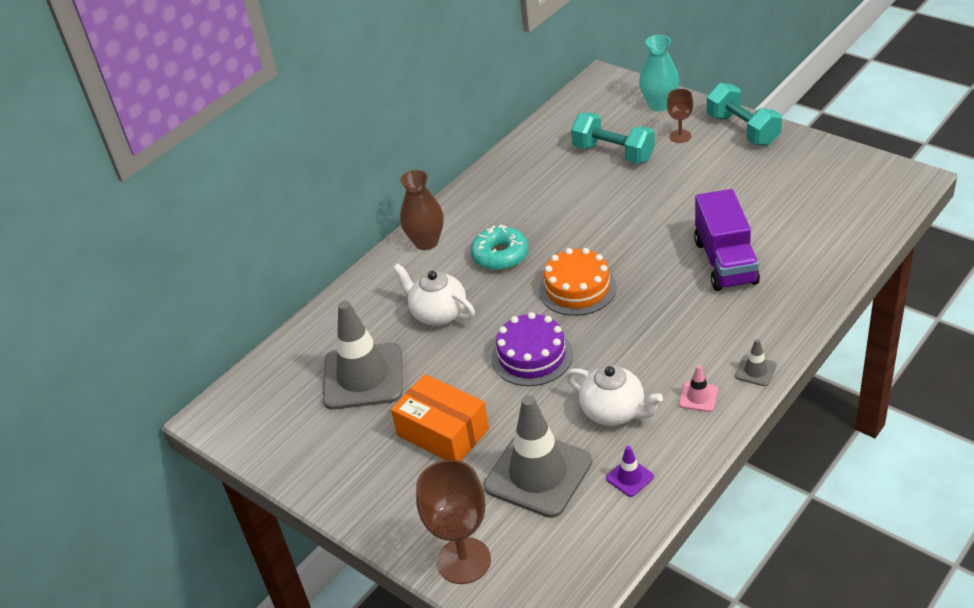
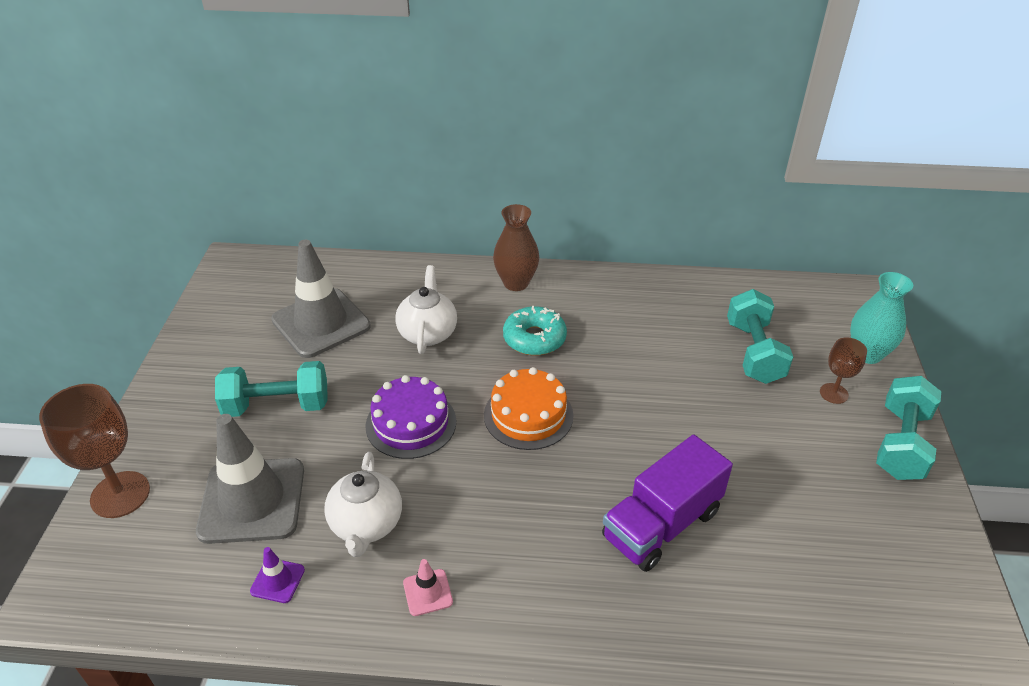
camera: 50 degrees right, 0 degrees up
(443, 432) = (277, 406): orange box -> turquoise dumbbell
(755, 371) = (501, 633): grey traffic cone -> none

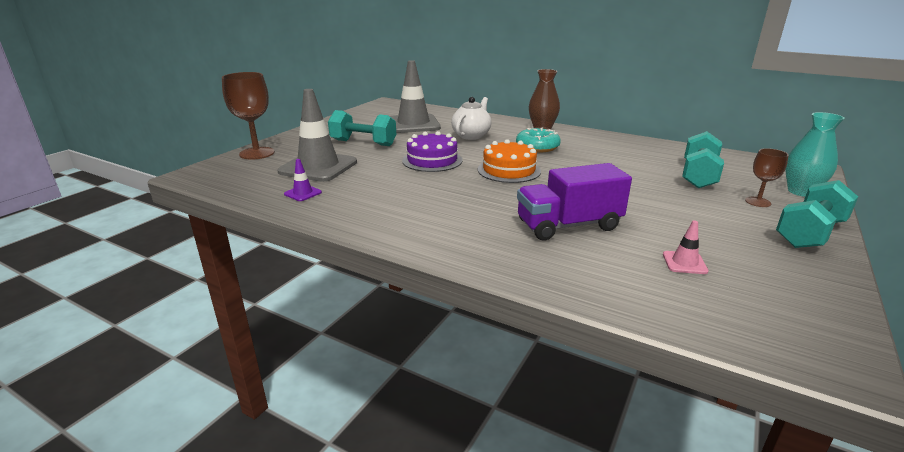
camera: 25 degrees right, 15 degrees down
(366, 525) = (371, 186): white teapot -> none
(427, 592) = (383, 216): pink traffic cone -> pink traffic cone (684, 263)

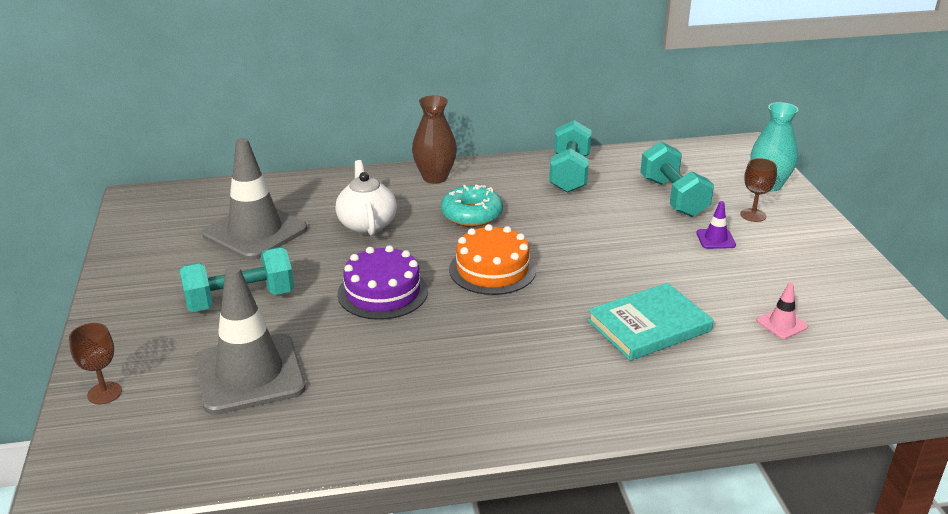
camera: 40 degrees left, 5 degrees up
(257, 153) = (104, 393): brown goblet -> brown goblet, size x0.55
(303, 193) = (306, 428): purple traffic cone -> purple traffic cone (715, 239)
(568, 225) = (649, 326): purple truck -> turquoise book
(809, 233) = (823, 240): turquoise dumbbell -> turquoise dumbbell (569, 174)

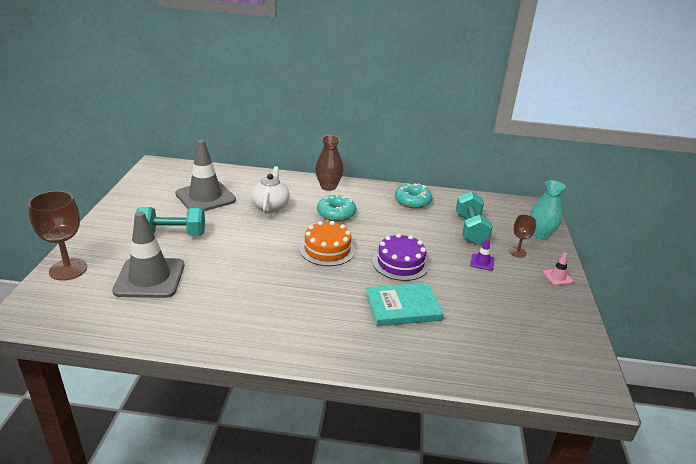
camera: 15 degrees right, 0 degrees up
(104, 393) = (68, 269): brown goblet -> brown goblet, size x1.82
(382, 292) = (254, 248): purple cake -> purple cake (400, 263)
(569, 174) = (412, 201): turquoise dumbbell -> turquoise donut
(782, 324) = (492, 327): pink traffic cone -> pink traffic cone (557, 277)

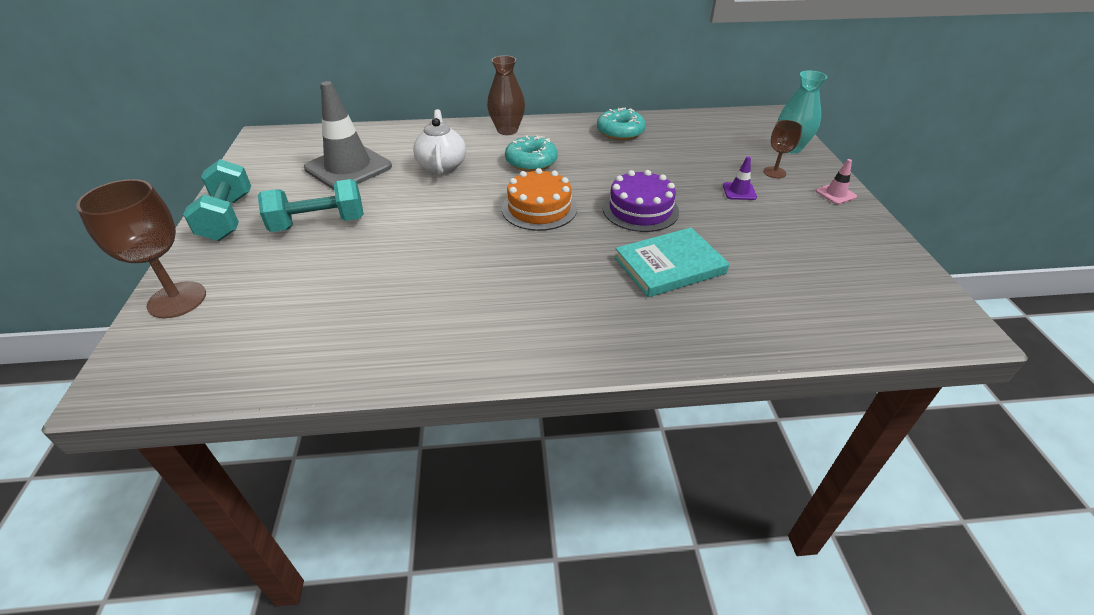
camera: 10 degrees left, 10 degrees up
(150, 278) = (306, 290): grey traffic cone -> none
(470, 229) = (706, 154): turquoise dumbbell -> turquoise dumbbell (228, 217)

